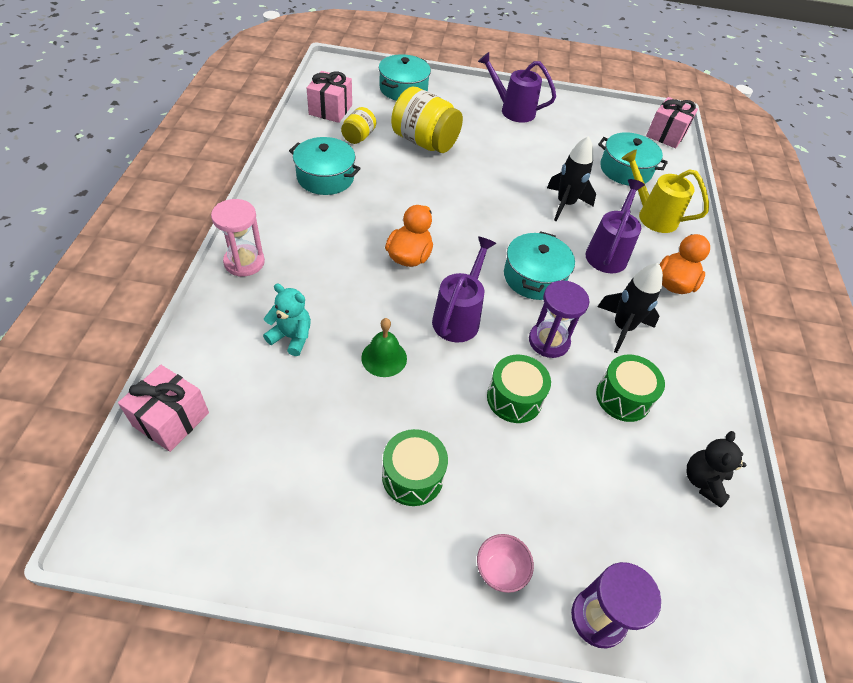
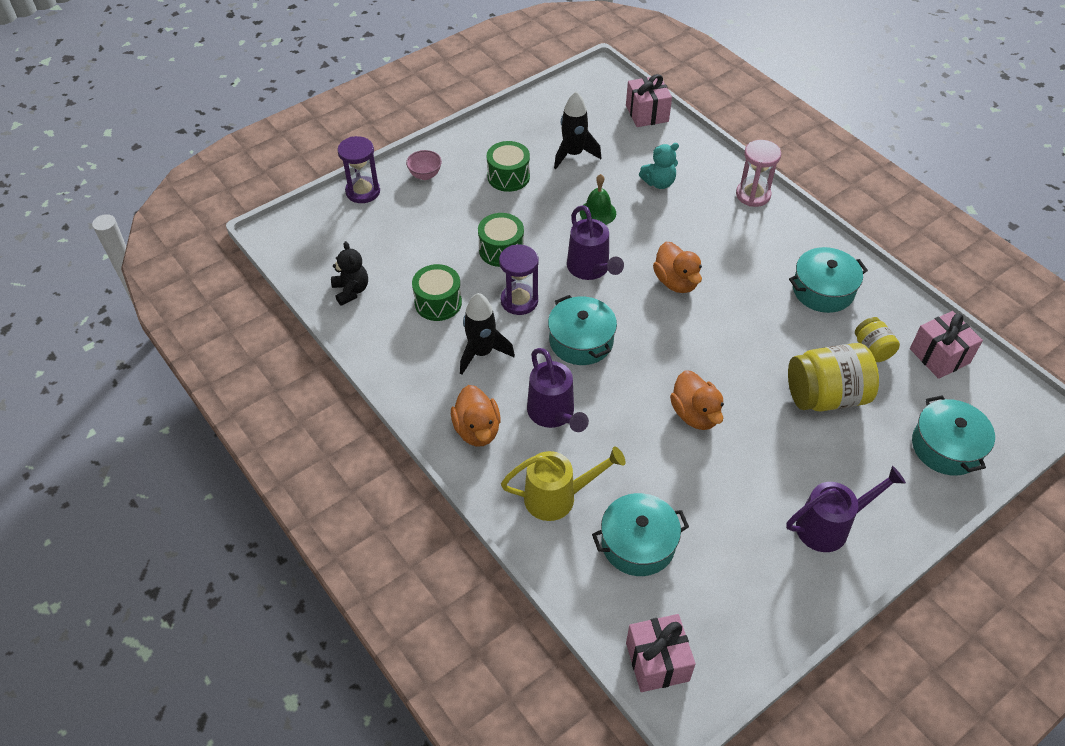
camera: 140 degrees right, 0 degrees up
(514, 188) = (695, 414): none -> orange duck
(565, 204) = (638, 437): black rocket -> black rocket (573, 154)

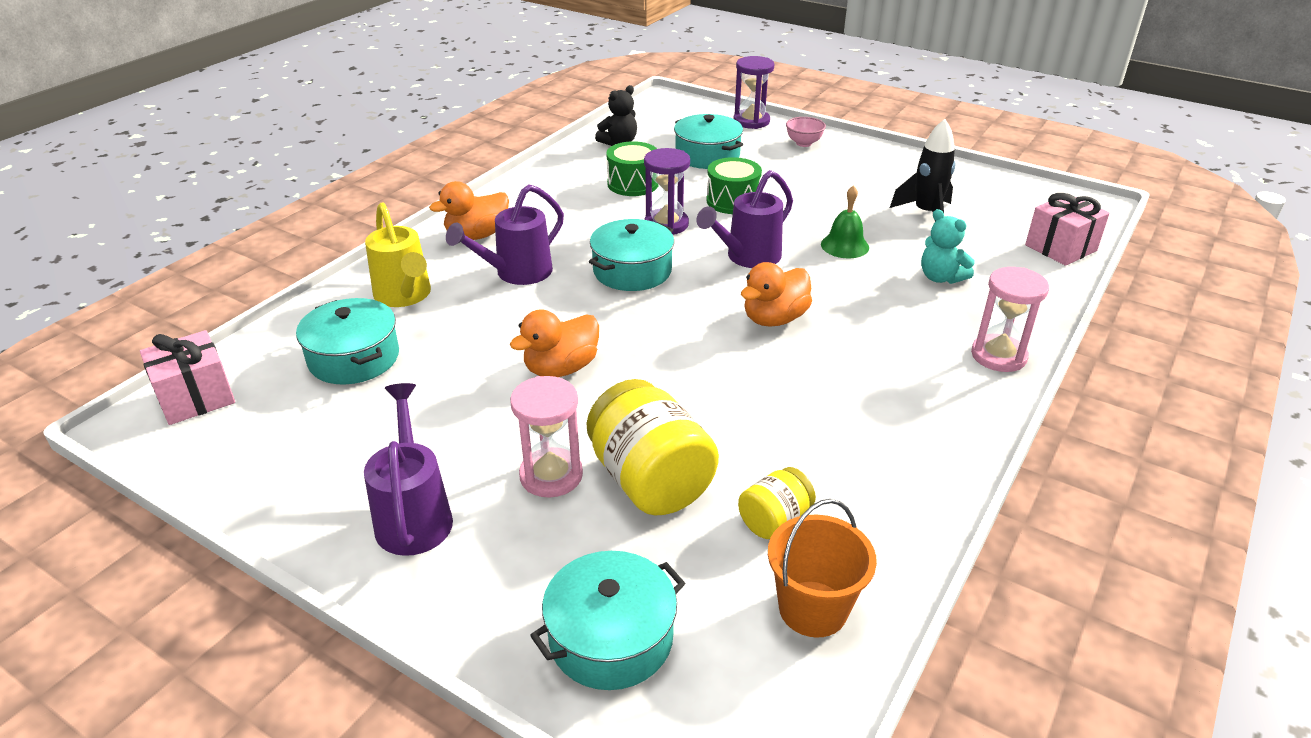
camera: 70 degrees right, 15 degrees down
(481, 353) = (580, 218): black rocket -> none
(508, 177) = (847, 184): green drum -> none
(809, 445) = (551, 475): none -> pink hourglass
(823, 290) = (861, 450): turquoise pot -> turquoise pot (707, 155)
(830, 526) = (414, 515): purple watering can -> purple watering can turned 150 degrees counterclockwise
(939, 356) = (813, 609): pink gift -> orange bucket

